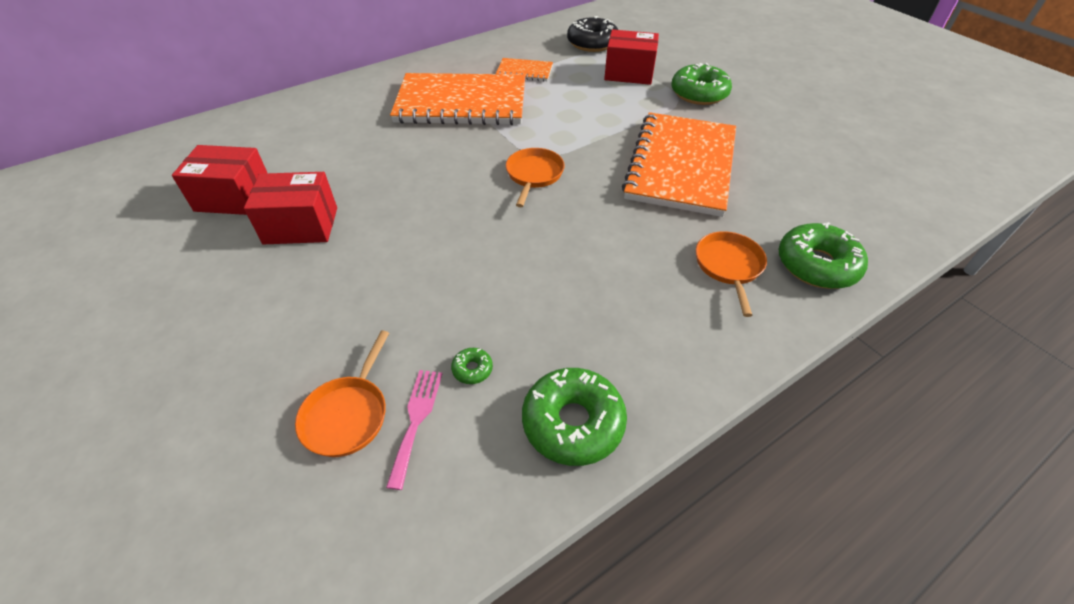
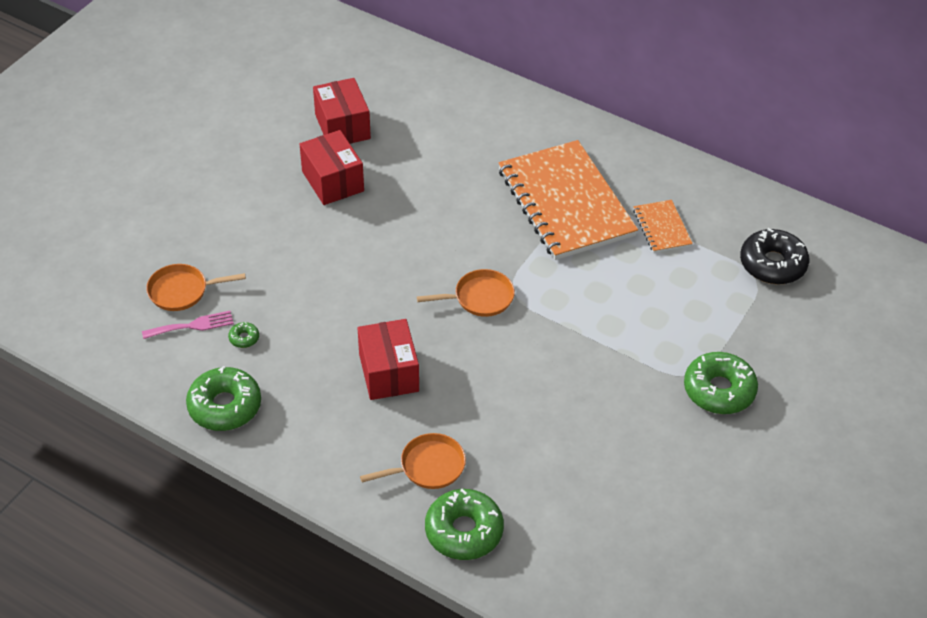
camera: 65 degrees right, 0 degrees up
(629, 73) = (722, 317): red box -> red box (389, 372)
(681, 165) = (562, 403): orange notebook -> none

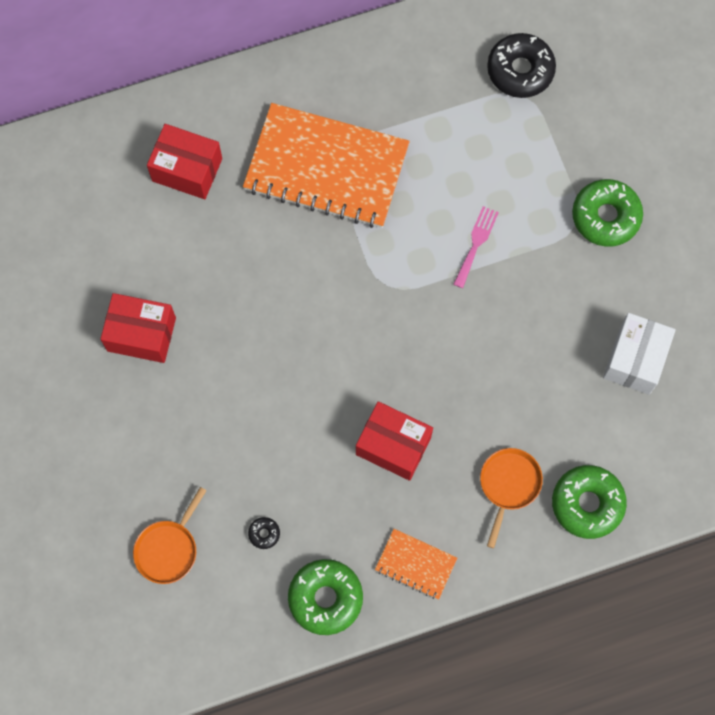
camera: 50 degrees left, 25 degrees up
(192, 326) = (216, 566): pink fork -> pink fork (476, 244)
(244, 338) = (264, 533): green donut -> black donut
(342, 126) = (80, 277): red box -> red box (187, 170)
(479, 298) = (373, 317): orange pan -> none
(621, 486) = (634, 359): none -> white box
(662, 228) = (415, 118): orange notebook -> orange notebook (416, 564)

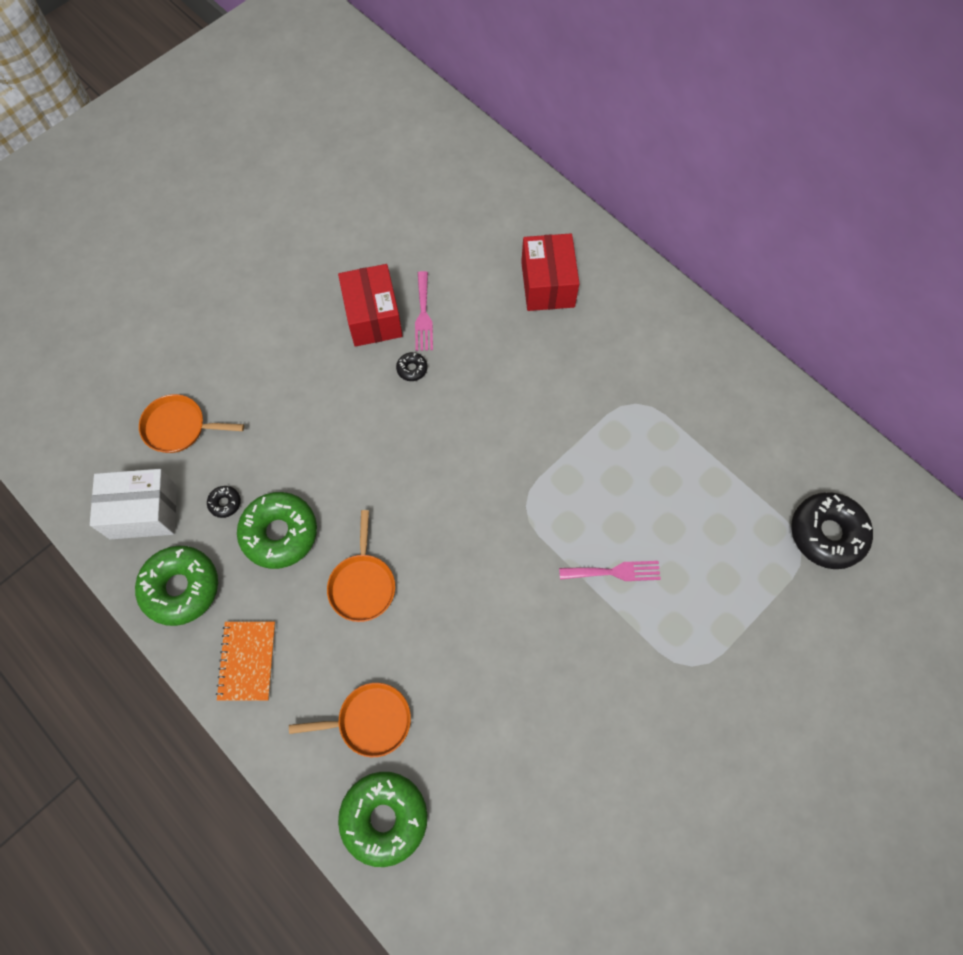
camera: 65 degrees right, 5 degrees down
(162, 290) = (423, 315): none -> pink fork
(213, 322) = (412, 369): none -> black donut
(326, 167) = (616, 398): orange notebook -> none
(393, 445) = (362, 584): red box -> orange pan
(605, 216) = (718, 695): green donut -> green donut (279, 533)
(634, 359) = (572, 800): white box -> white box (143, 511)

